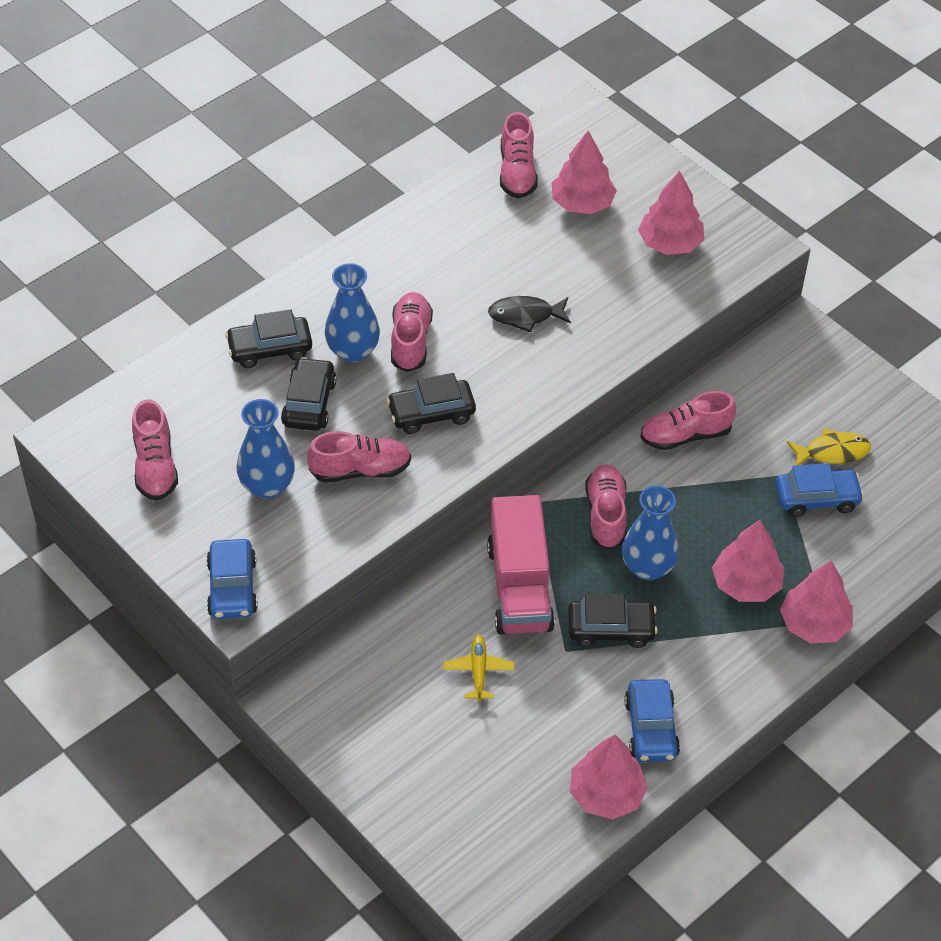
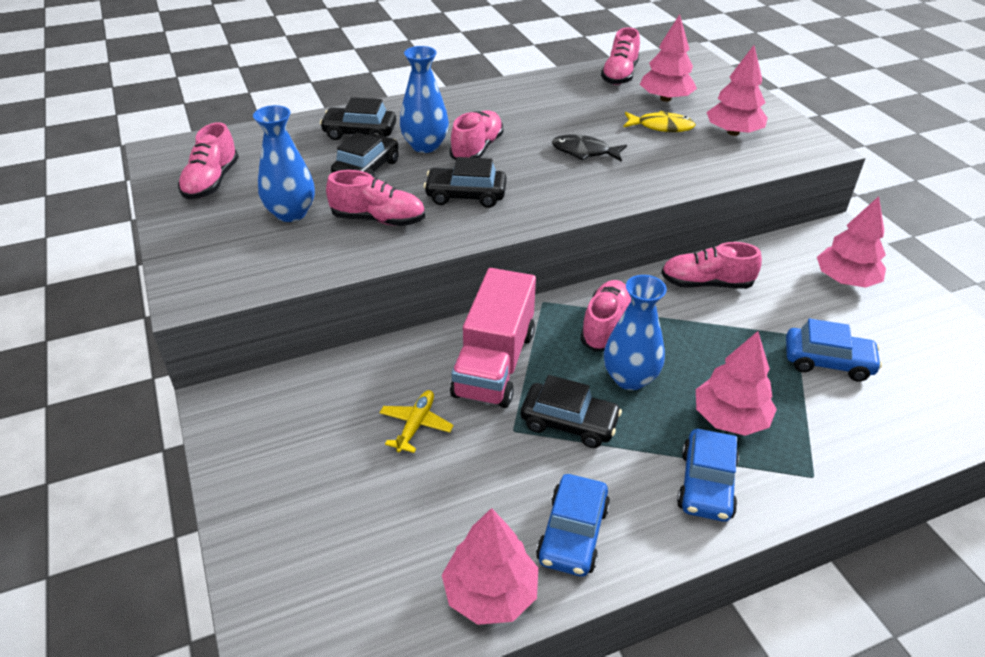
camera: 20 degrees right, 10 degrees down
(232, 587) = (202, 276): blue car -> blue car (706, 484)
(814, 624) = (798, 476): pink tree -> pink tree (845, 280)
(832, 452) = (852, 328): yellow fish -> yellow fish (661, 127)

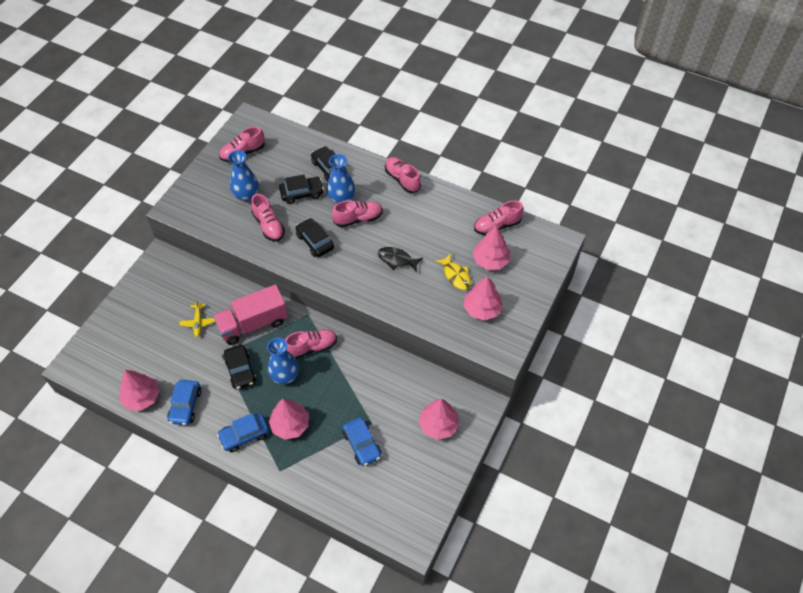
camera: 50 degrees right, 15 degrees up
(416, 425) = (198, 322): yellow plane -> yellow plane turned 105 degrees clockwise
(573, 534) = (185, 405): blue car -> blue car turned 60 degrees counterclockwise
(584, 152) = (397, 260): black fish -> black fish turned 45 degrees counterclockwise
(706, 284) = (380, 368): pink shoe -> pink shoe (402, 179)

